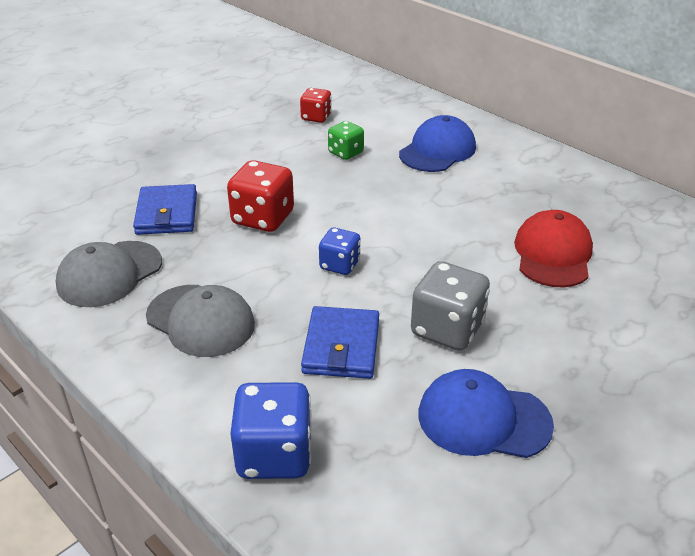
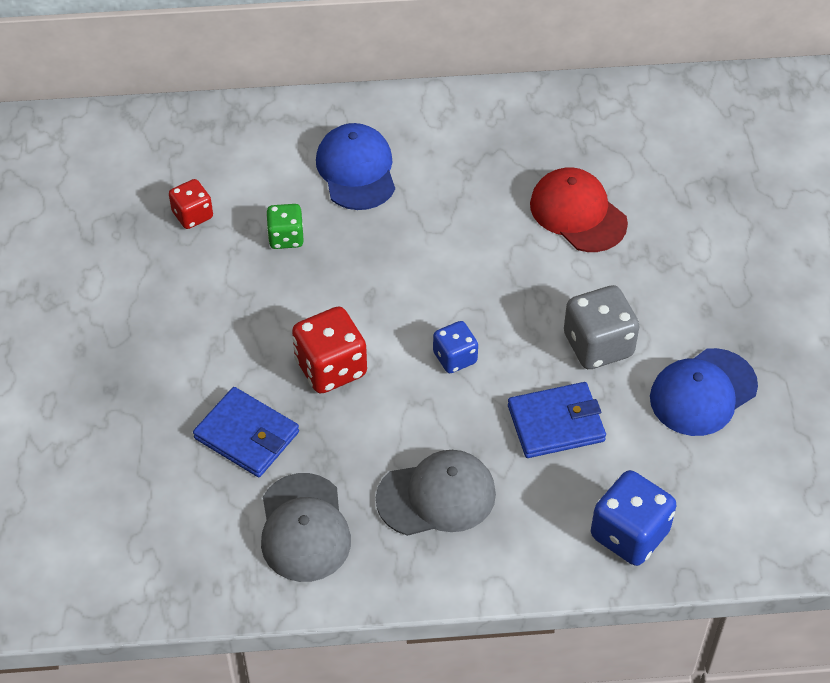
camera: 50 degrees left, 15 degrees up
(341, 346) = (556, 423): blue wallet -> blue wallet turned 60 degrees counterclockwise

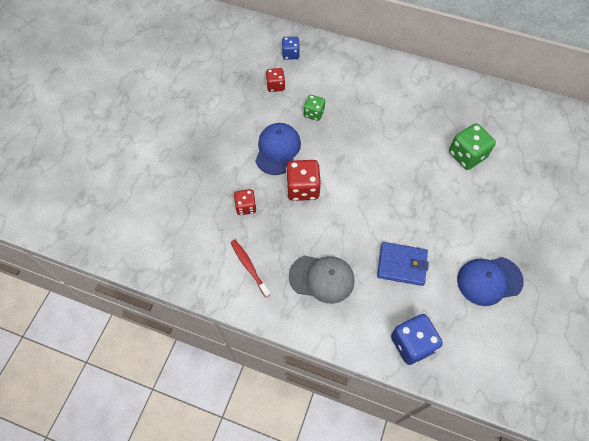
camera: 25 degrees right, 10 degrees up
(247, 435) = (246, 207): blue wallet -> red dice
(304, 528) = (249, 267): grey cap -> red toothbrush
(356, 170) = (364, 91): blue cap -> blue cap (277, 150)
(455, 358) = (366, 208): blue dice -> blue dice (290, 54)
(578, 213) = (466, 155): red cap -> green dice
(598, 345) = (444, 231): grey dice -> none

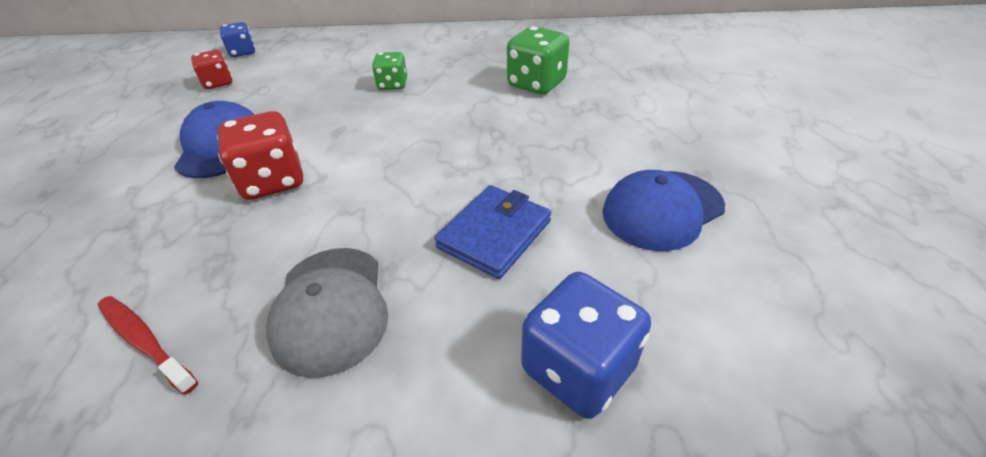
camera: 20 degrees left, 20 degrees down
(246, 207) = (148, 236): red dice -> none
(314, 113) = (285, 95): green dice -> green dice (392, 85)
(322, 278) = (330, 308): grey cap -> grey cap turned 90 degrees clockwise
(402, 265) = (494, 234): blue wallet -> blue wallet turned 45 degrees counterclockwise

